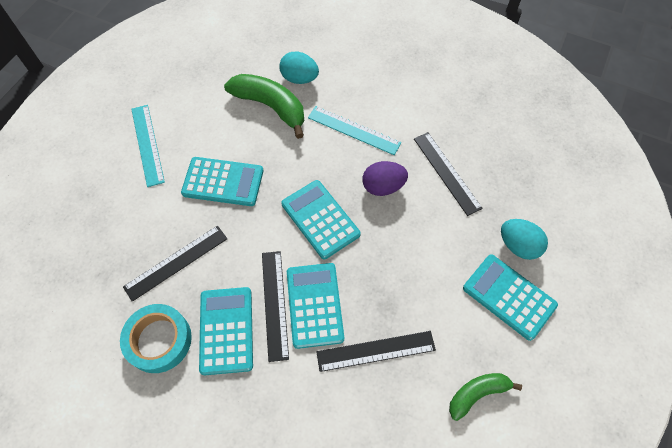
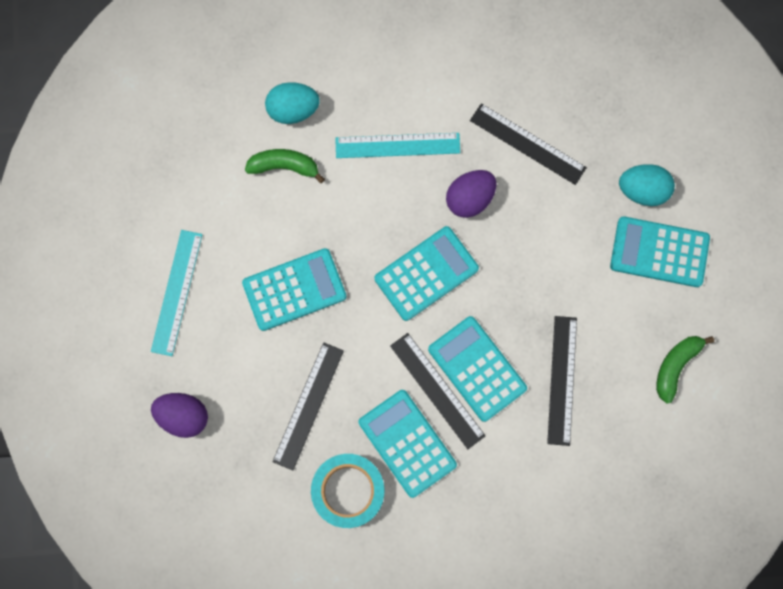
camera: 30 degrees left, 15 degrees up
(90, 222) = (183, 416): none -> purple egg
(147, 144) = (177, 292): turquoise ruler -> turquoise ruler turned 60 degrees clockwise
(271, 107) = (284, 166): green banana -> green banana, size x0.60
(320, 219) = (426, 274): turquoise calculator -> turquoise calculator turned 120 degrees clockwise
(376, 351) = (562, 380): black ruler -> black ruler turned 45 degrees counterclockwise

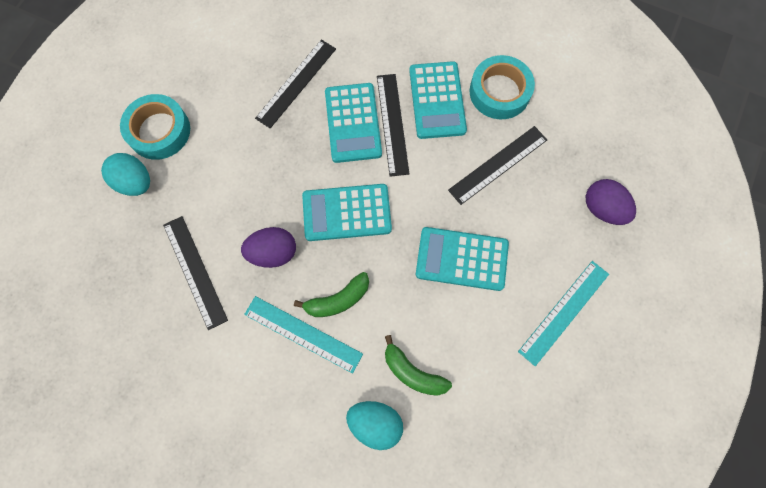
camera: 150 degrees left, 5 degrees down
(659, 252) = (159, 131): turquoise calculator -> turquoise tape
(676, 366) = (209, 50): green banana -> green banana (338, 300)

